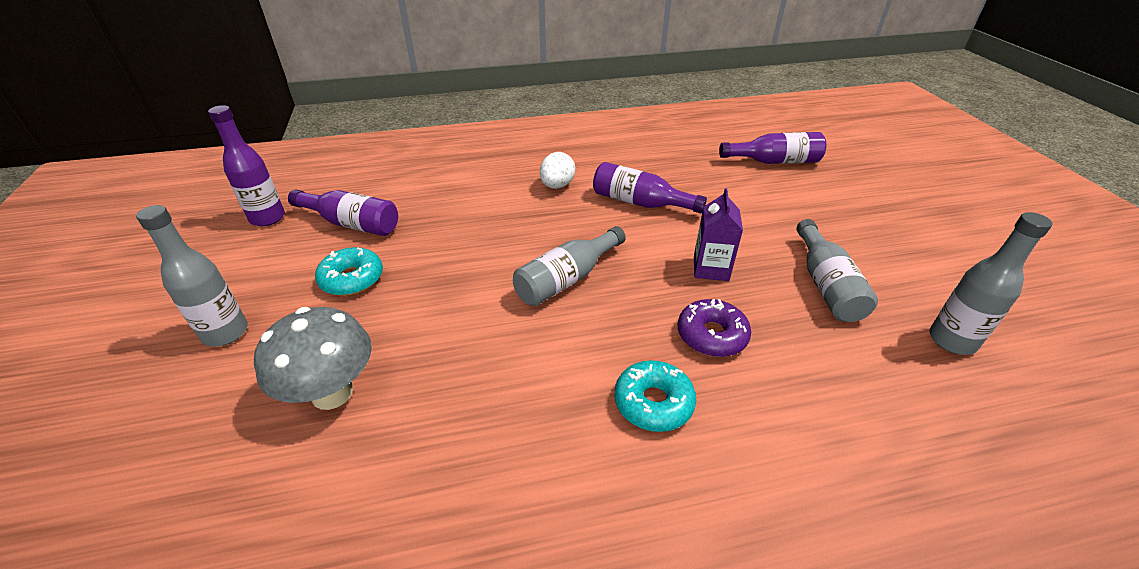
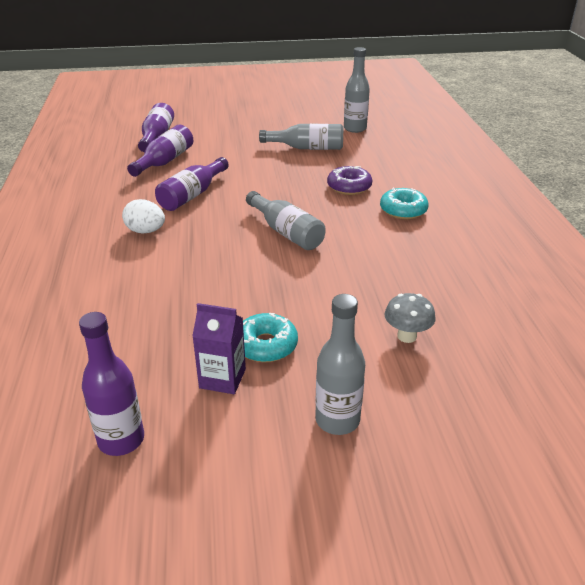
camera: 85 degrees left, 5 degrees down
(332, 393) = (407, 336): grey mushroom -> grey mushroom, size x0.61
(352, 224) = (163, 359): purple bottle -> purple bottle (164, 161)
(711, 269) = (285, 179): purple carton -> purple carton (222, 378)

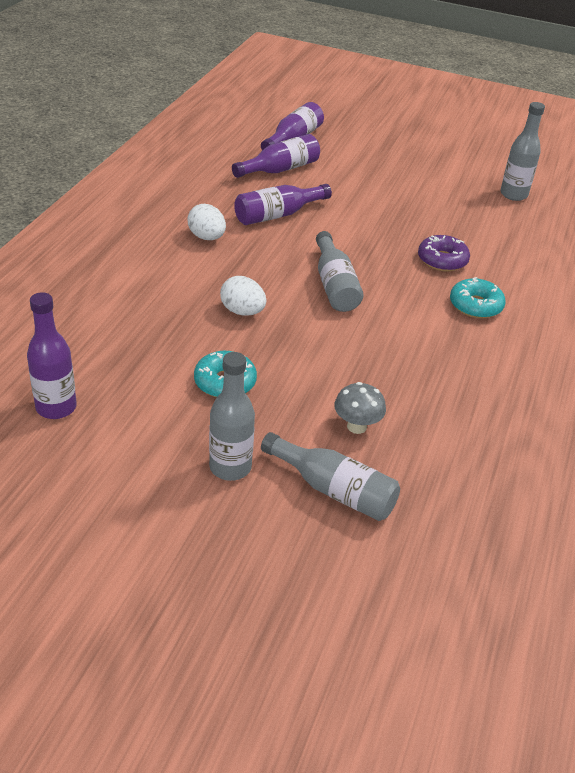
camera: 25 degrees right, 5 degrees up
(222, 378) = (167, 394): purple carton -> none
(229, 280) = (242, 311): none -> white egg
(307, 148) = (438, 201): grey bottle -> grey bottle (334, 490)

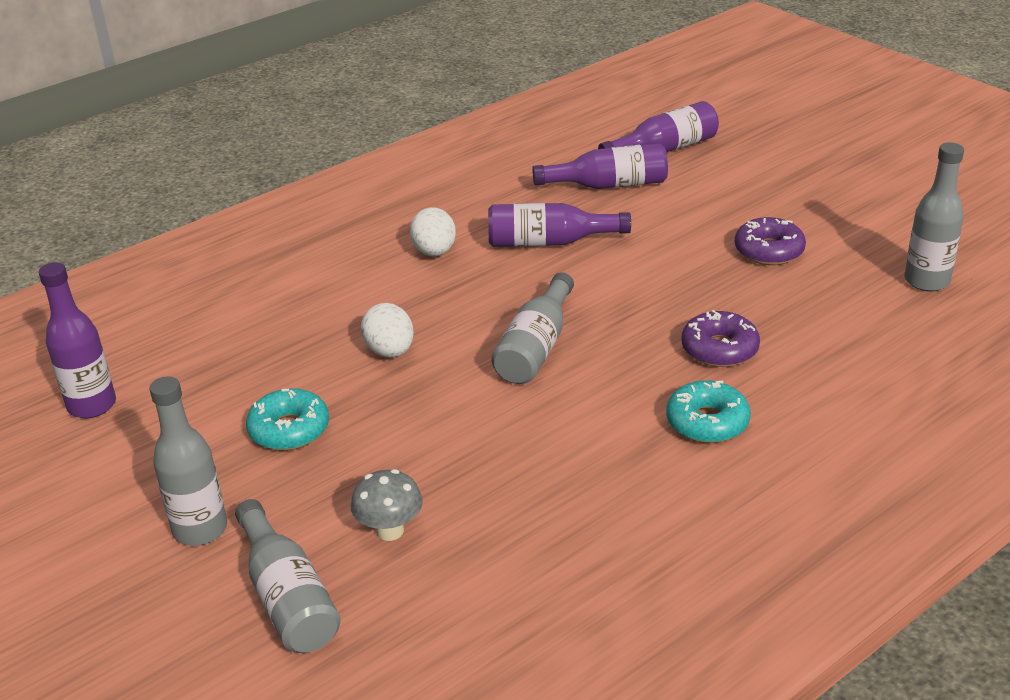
camera: 35 degrees right, 5 degrees down
(414, 194) = (769, 251): none -> purple donut

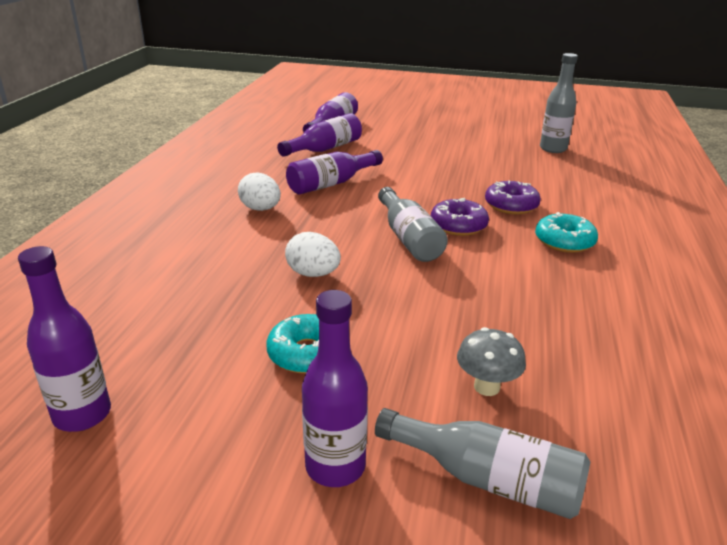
camera: 40 degrees left, 5 degrees down
(200, 529) = (335, 466): grey bottle -> purple bottle
(769, 251) = (461, 156): purple donut -> purple donut (458, 225)

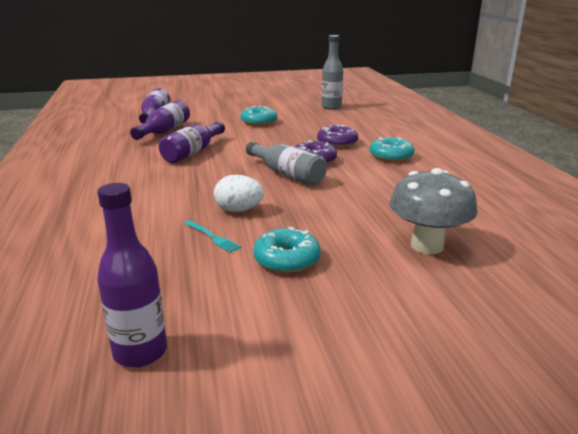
camera: 25 degrees left, 5 degrees down
(257, 301) = (212, 237): none -> turquoise fork
(260, 209) = (151, 178): white egg -> none
(335, 466) = (379, 319): purple bottle -> none
(441, 155) = (259, 122): none -> turquoise donut
(486, 387) = (427, 246): grey mushroom -> grey mushroom, size x1.65
(487, 479) = (479, 295): grey bottle -> none

